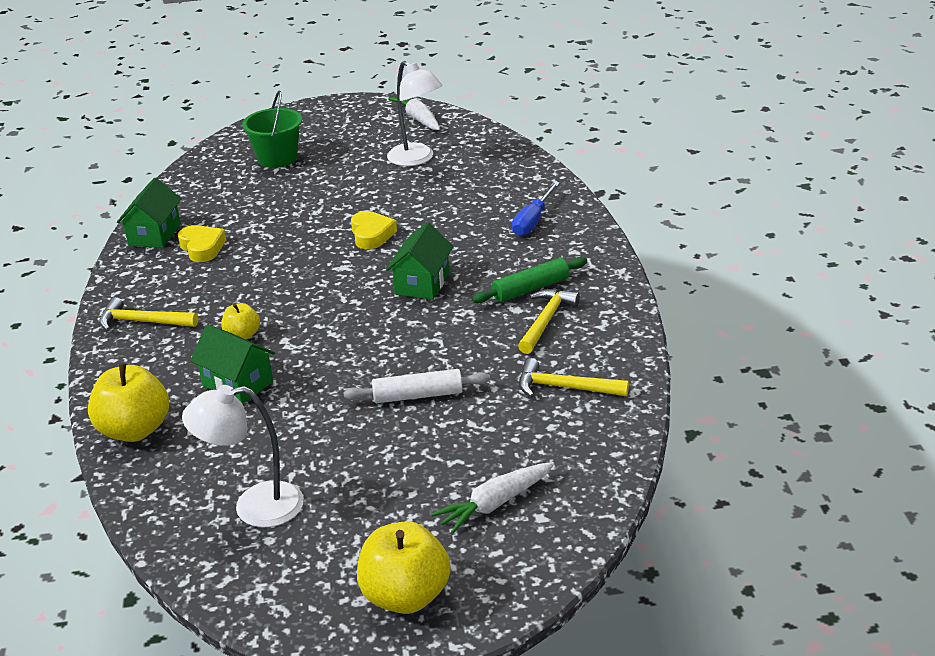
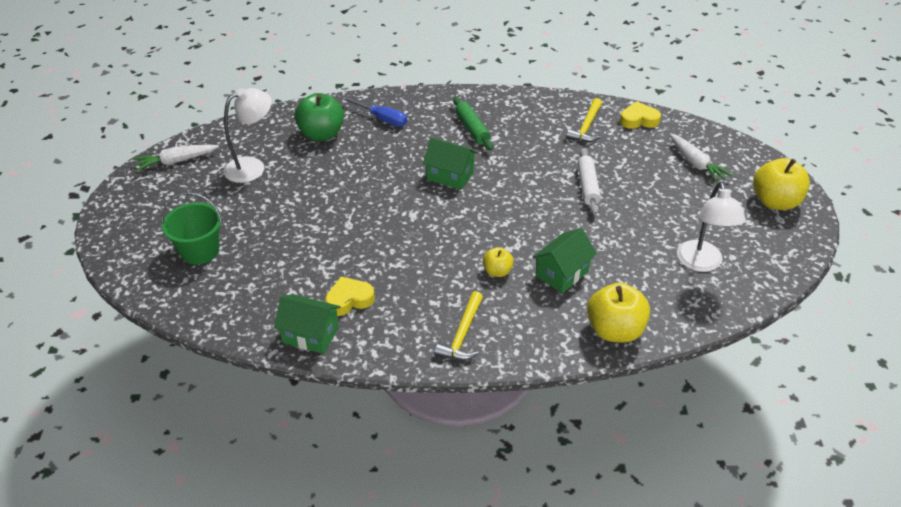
camera: 85 degrees left, 10 degrees up
(371, 235) = (369, 197): yellow heart -> yellow heart (639, 120)
(488, 187) = (321, 134): none -> green apple
(546, 321) = (512, 126): yellow hammer -> none

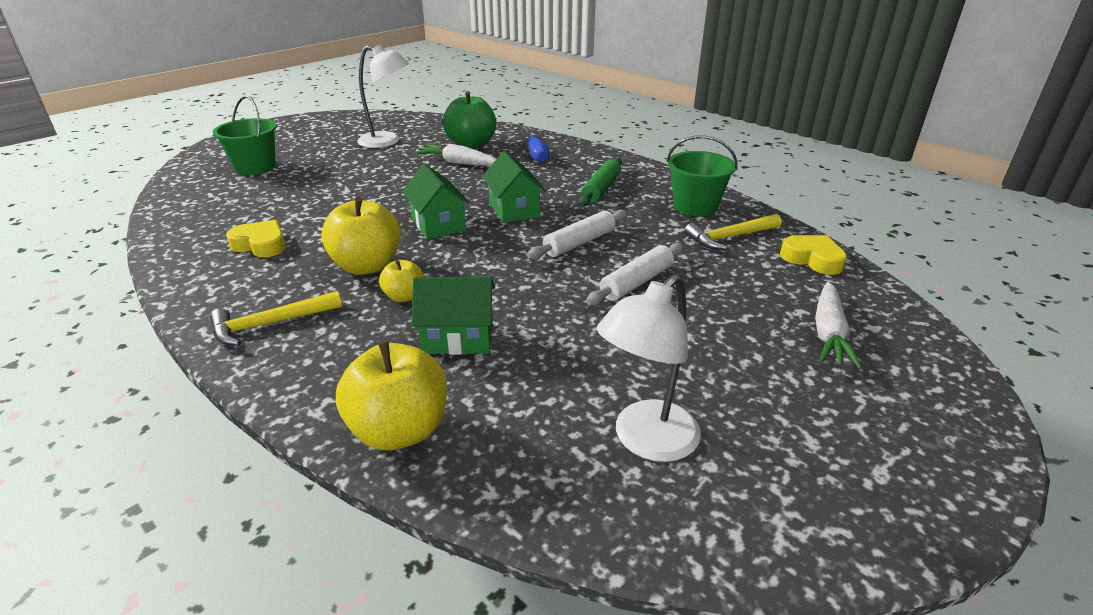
camera: 45 degrees right, 10 degrees down
(176, 161) = (352, 121): white carrot -> white carrot (459, 163)
(310, 335) = (189, 249): green house -> green house (438, 224)
(523, 178) = (579, 243): none -> white rolling pin
(540, 113) = (695, 206): none -> green bucket
(775, 202) = (905, 446): yellow apple -> yellow apple (367, 266)

